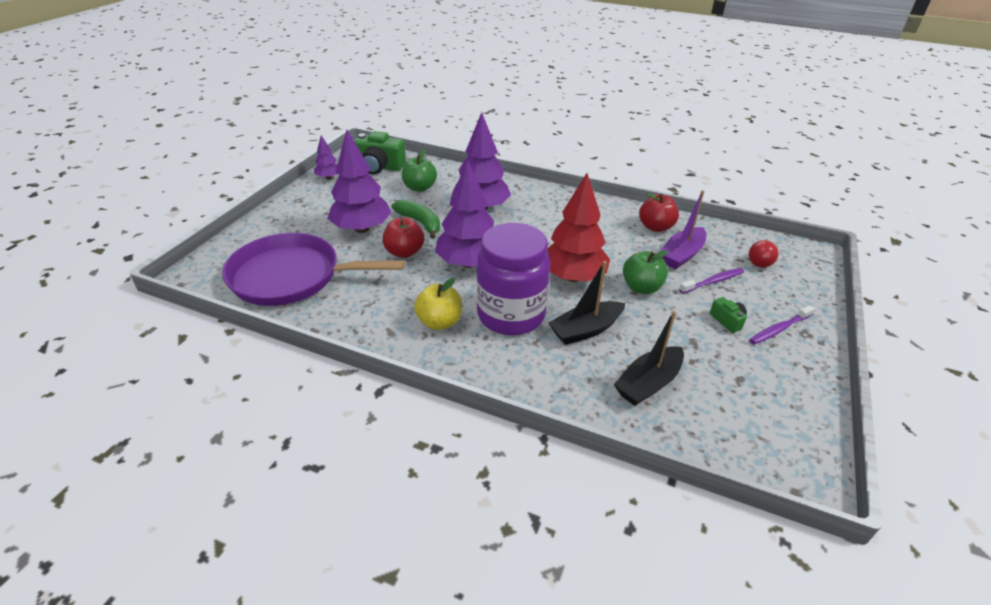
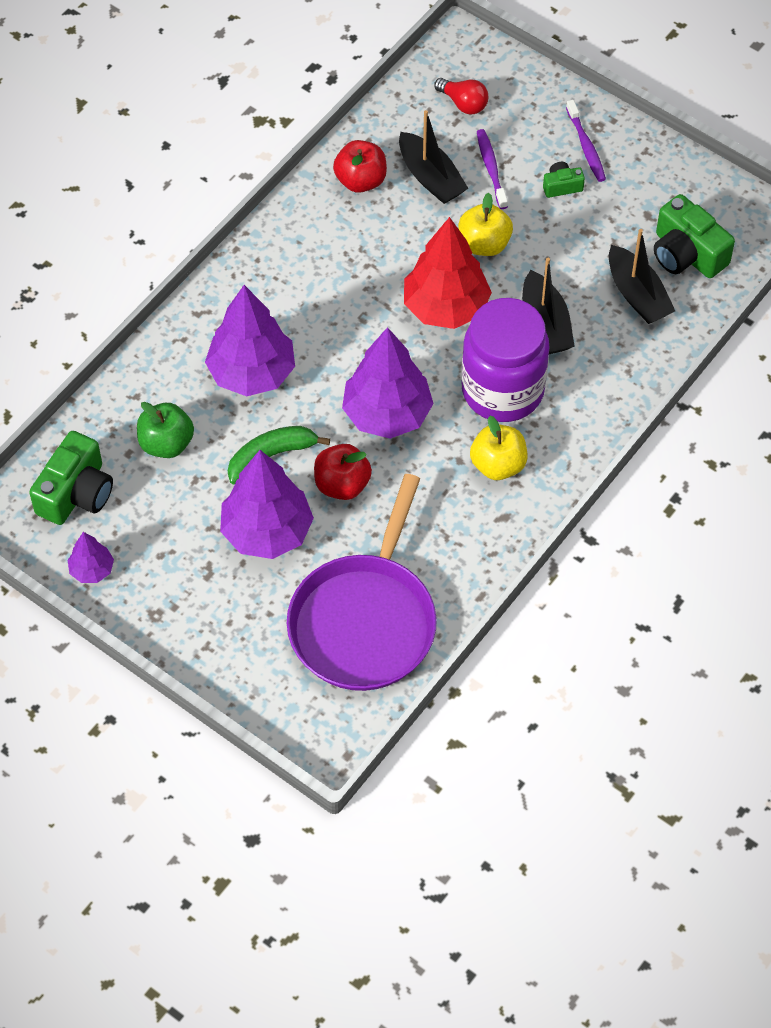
camera: 75 degrees left, 20 degrees up
(641, 287) = (484, 244): green apple -> yellow apple
(681, 255) = (430, 177): purple boat -> black boat
(717, 413) = (687, 254): none -> green camera

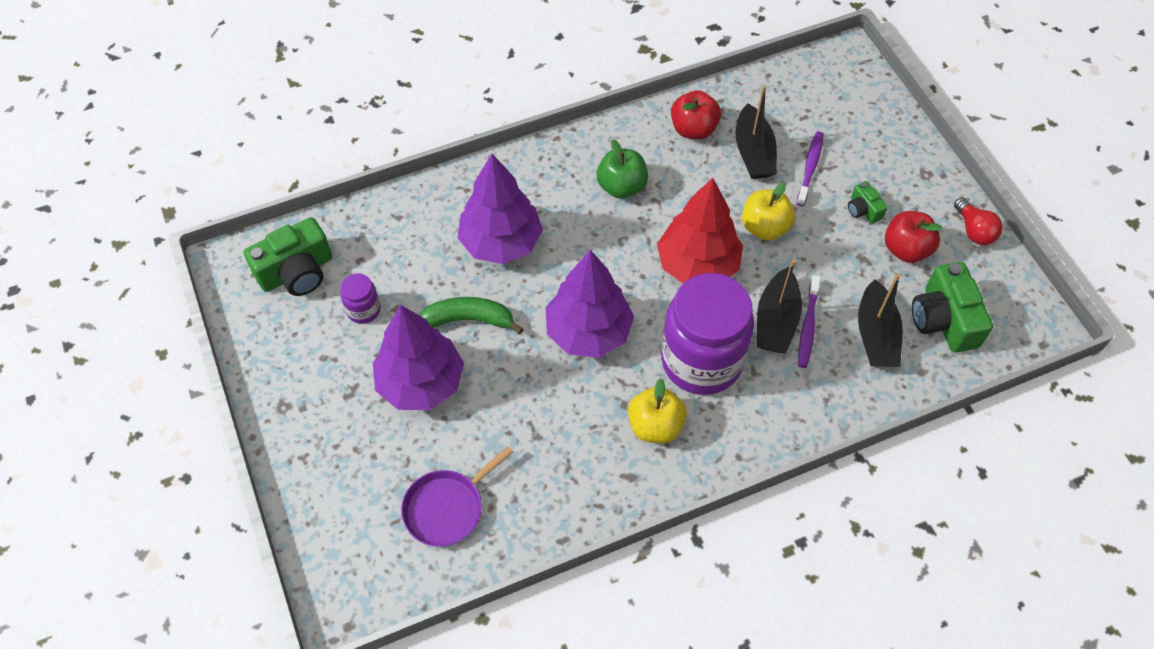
camera: 30 degrees right, 0 degrees up
(92, 570) = (262, 342): purple tree -> none
(166, 443) = (394, 267): green apple -> green apple (621, 187)
(166, 495) = (363, 310): none -> purple jar
(342, 484) = (510, 374): red apple -> red apple (906, 249)
(365, 621) = (447, 508): purple pan -> purple pan, size x0.53
(463, 103) = (819, 106): red light bulb -> red light bulb (974, 230)
(562, 186) = (863, 210): green camera -> green camera turned 135 degrees counterclockwise
(586, 146) = (905, 186): purple toothbrush -> purple toothbrush (808, 326)

